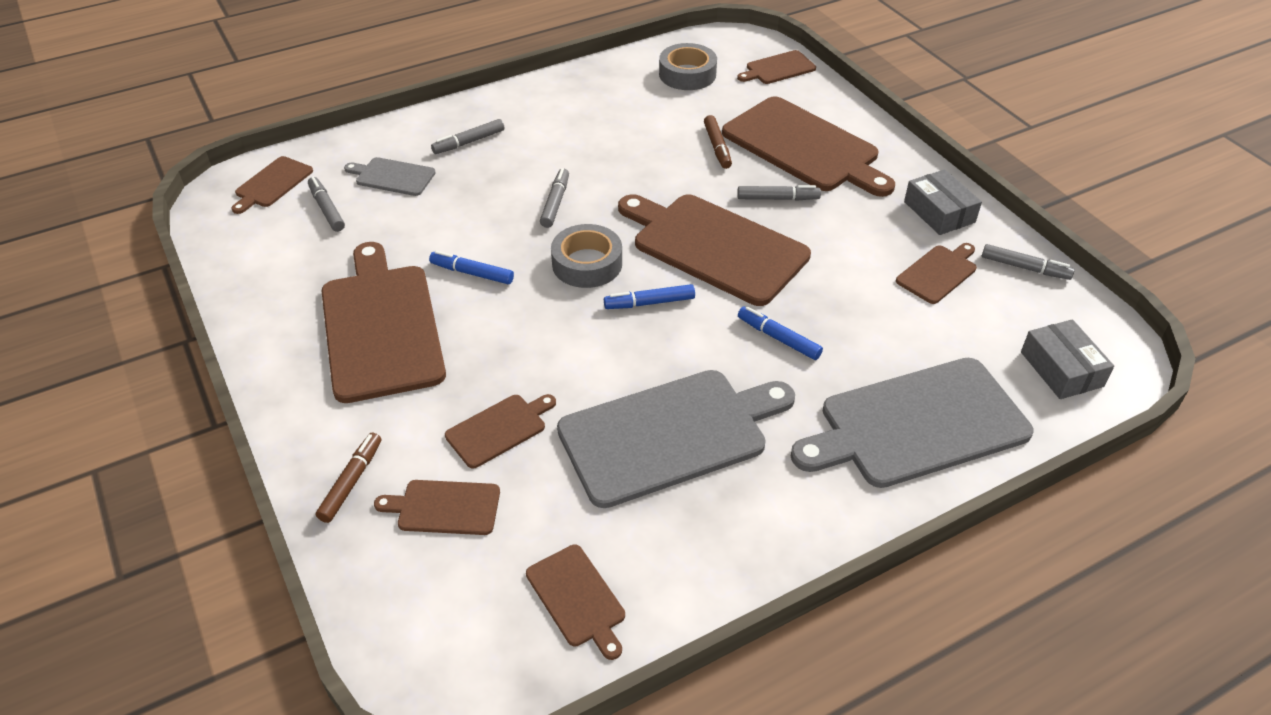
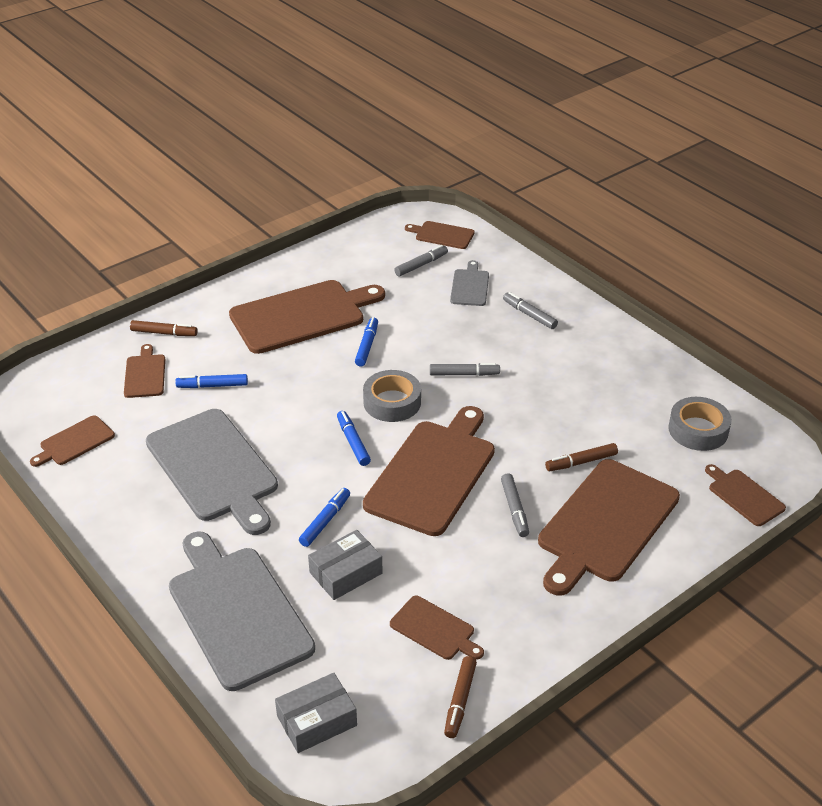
camera: 80 degrees right, 5 degrees down
(499, 429) = (212, 386): brown cutting board -> blue marker
(939, 212) = (531, 632): grey box -> grey box (345, 573)
(1025, 268) = (460, 701): grey marker -> brown marker

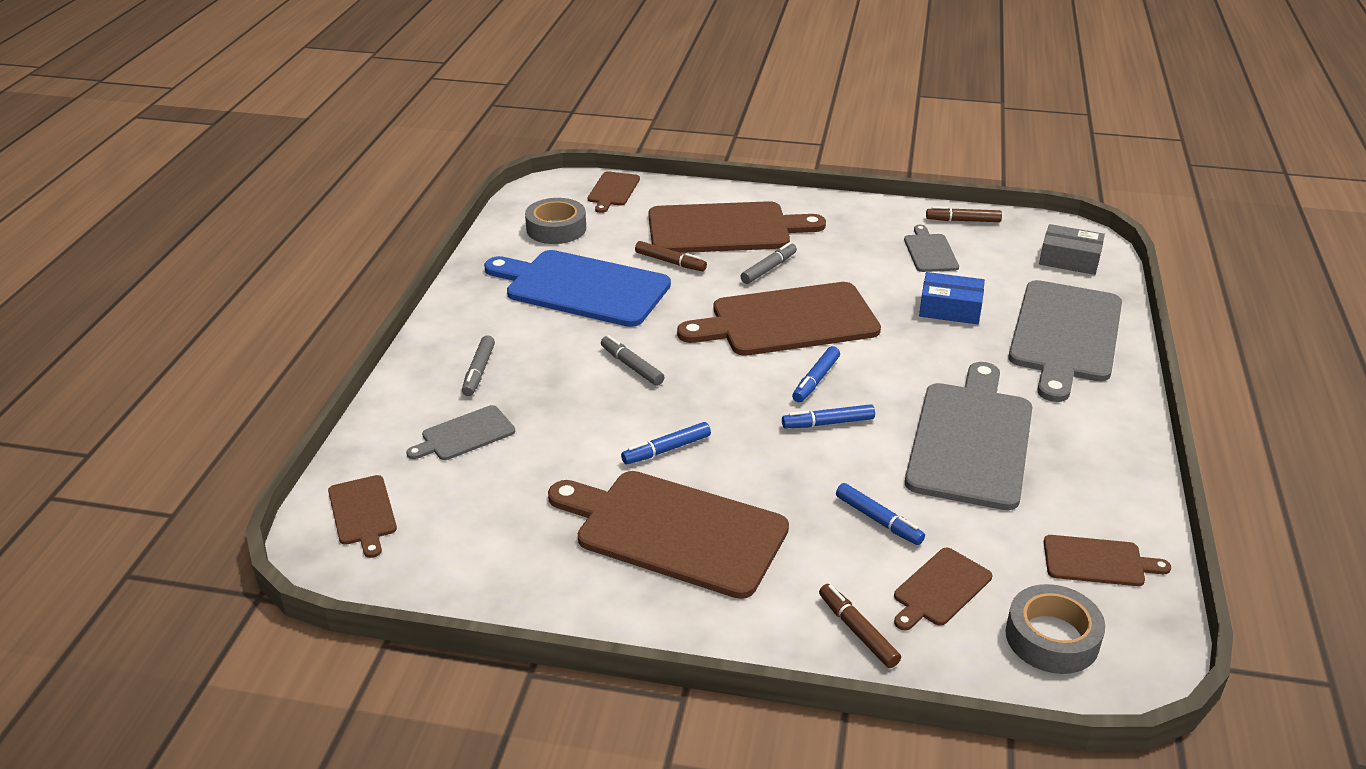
camera: 130 degrees left, 5 degrees down
(325, 521) = (921, 344): blue marker -> blue marker (828, 423)
(345, 573) = (950, 309): grey box -> blue box
(392, 402) = (731, 387): grey tape -> grey tape (1052, 638)
(421, 265) = (456, 494): grey marker -> none
(435, 629) = (930, 252): brown cutting board -> grey cutting board
(460, 701) = (963, 220): brown marker -> brown marker turned 150 degrees counterclockwise
(588, 400) = (582, 288): none -> blue cutting board

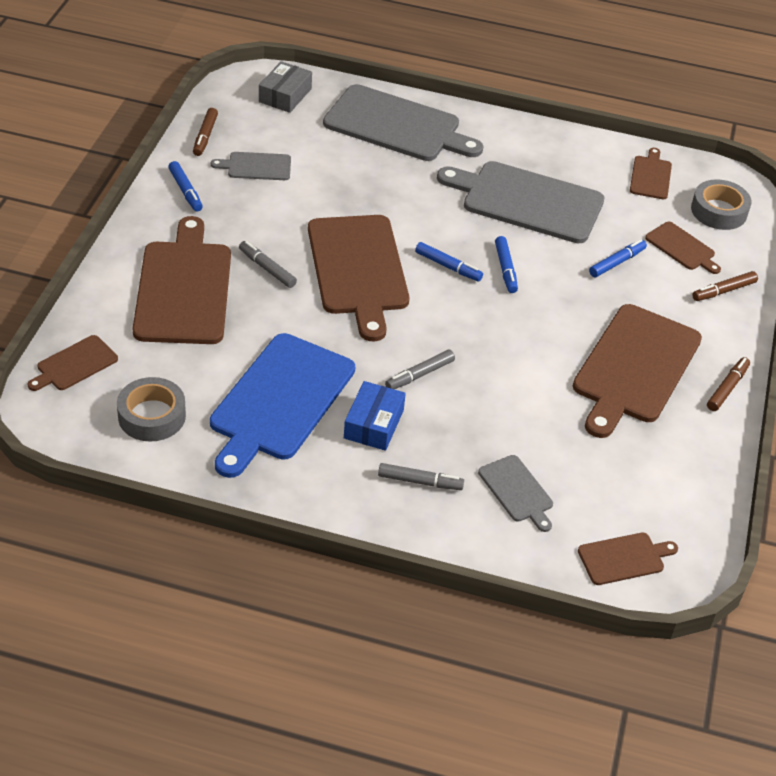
camera: 90 degrees left, 10 degrees up
(613, 190) = (74, 365): brown cutting board -> brown cutting board turned 120 degrees clockwise
(666, 449) = (538, 363): blue marker -> blue marker (185, 191)
(670, 262) = (241, 333): brown marker -> brown marker (727, 388)
(950, 309) = (351, 174): blue box -> blue box (374, 424)

